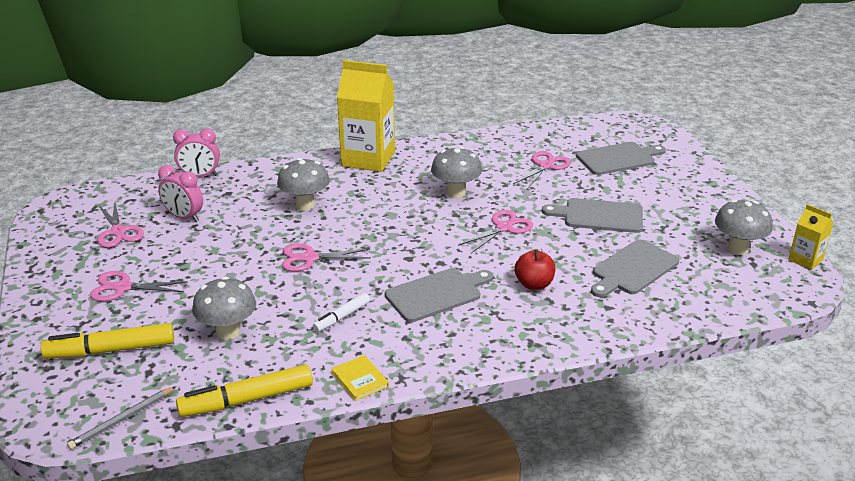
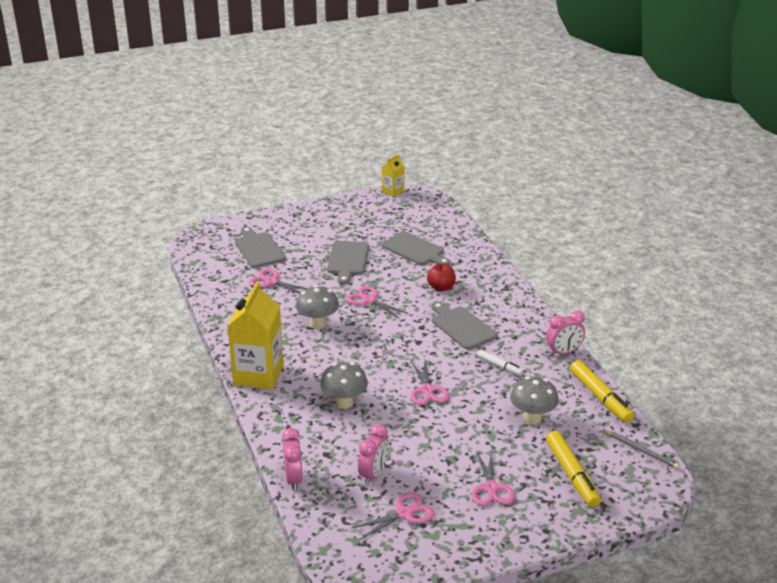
camera: 95 degrees left, 0 degrees up
(360, 379) = (563, 352): yellow book -> pink clock
(738, 248) = (383, 211): grey mushroom -> none

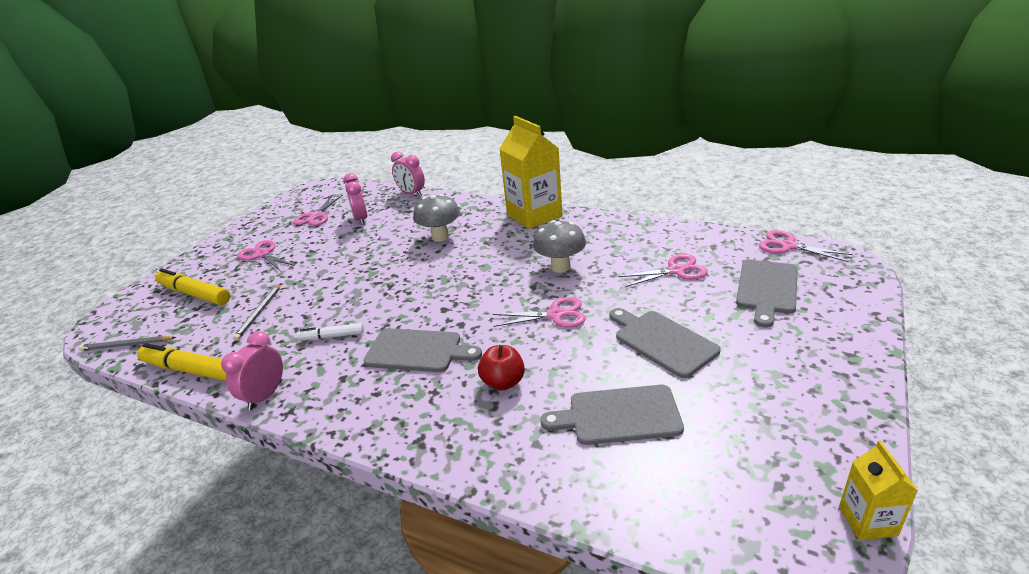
camera: 140 degrees right, 0 degrees up
(259, 249) = (766, 289): grey cutting board -> grey cutting board turned 90 degrees clockwise
(427, 390) = (382, 279): pink scissors -> pink scissors (788, 246)
(532, 418) = (259, 313): grey mushroom -> grey pencil

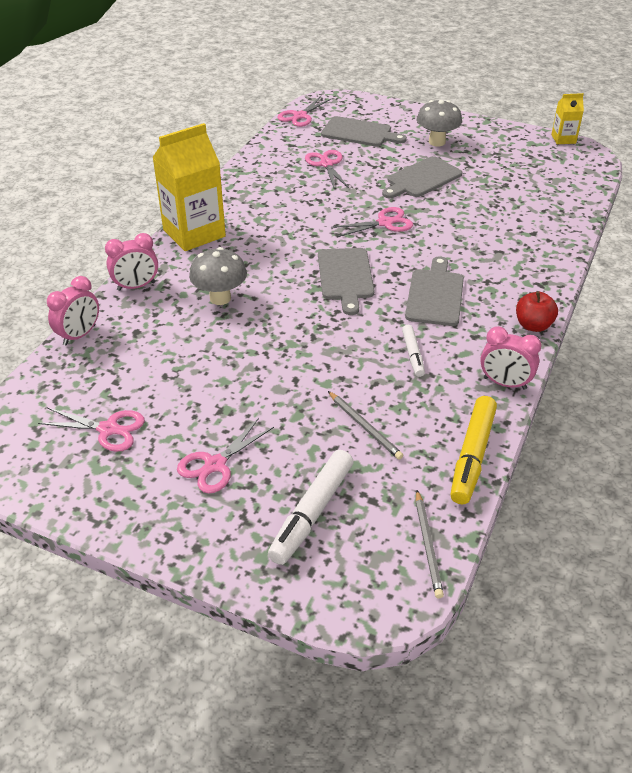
camera: 95 degrees left, 10 degrees up
(194, 294) = (312, 513): yellow marker -> white marker
(259, 313) = (364, 426): grey pencil -> grey pencil turned 45 degrees clockwise
(361, 219) = (141, 376): pink clock -> pink clock (136, 286)
(503, 382) = (473, 247): red apple -> red apple (533, 325)
(555, 315) = (385, 223): pink scissors -> pink scissors turned 75 degrees clockwise
(560, 267) = (308, 219): grey mushroom -> grey mushroom (437, 142)
(618, 415) = (501, 201): grey cutting board -> grey cutting board (345, 277)

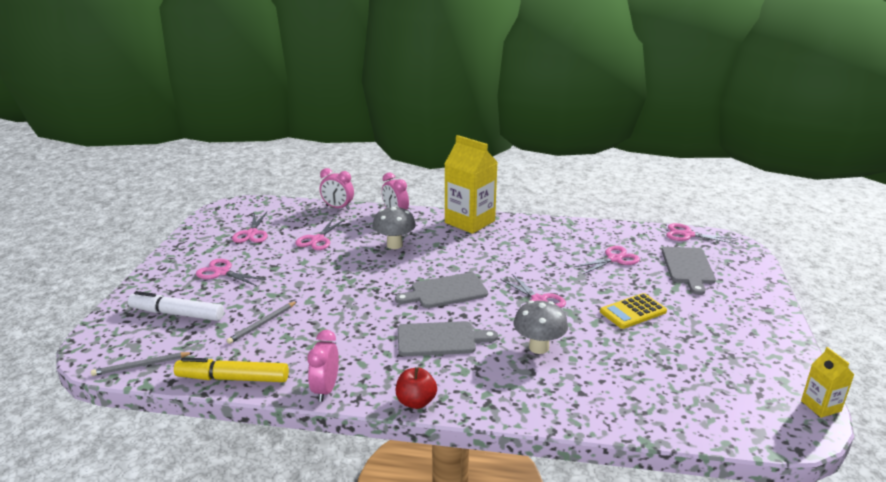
camera: 75 degrees right, 15 degrees down
(167, 363) = (317, 239): none -> pink scissors
(413, 355) = (352, 336): white marker -> none
(421, 179) = (633, 312): grey cutting board -> yellow calculator
(437, 142) = (715, 313): grey mushroom -> grey mushroom (538, 347)

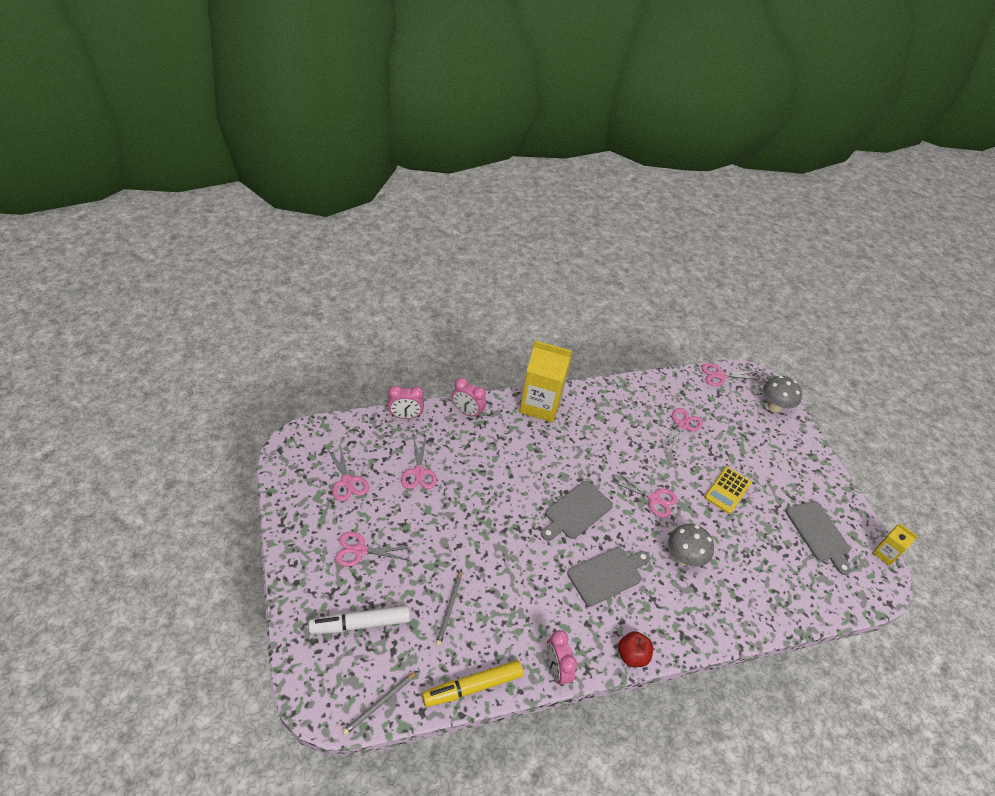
camera: 30 degrees left, 20 degrees up
(394, 245) = (495, 459): grey mushroom -> grey mushroom (774, 406)
(688, 267) = (739, 420): grey cutting board -> grey cutting board (819, 533)

